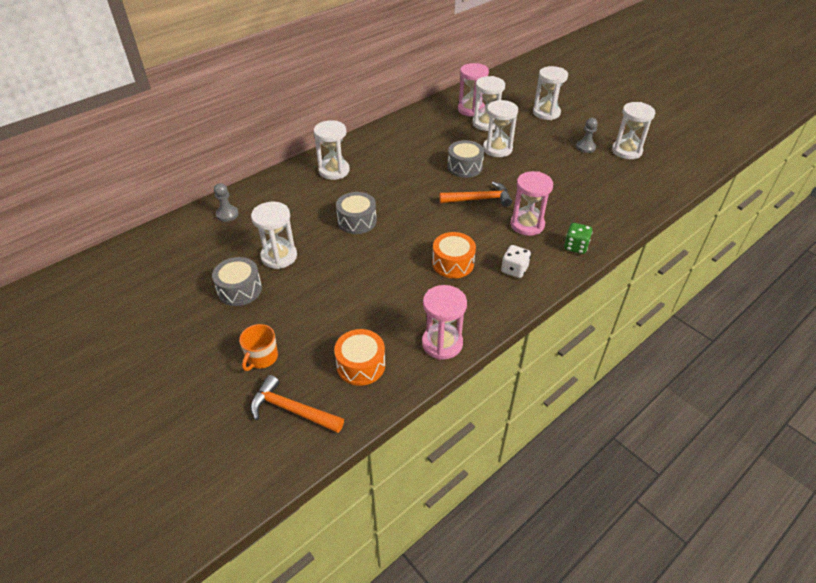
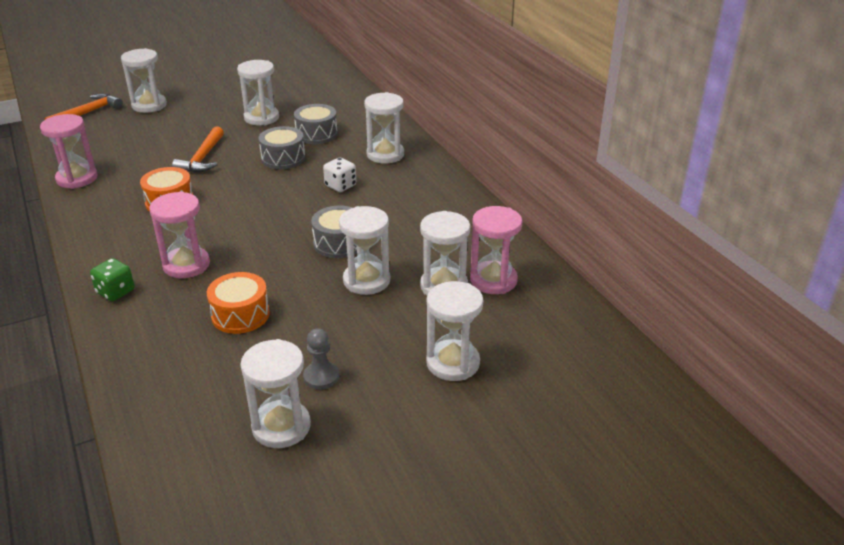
camera: 105 degrees right, 10 degrees down
(227, 214) = (343, 99): grey pawn -> none
(239, 289) = (233, 100): grey drum -> grey drum (316, 134)
(261, 357) = (149, 105): orange mug -> white hourglass
(361, 365) = (97, 141): orange drum -> orange drum (240, 315)
(479, 199) = (262, 240): orange hammer -> orange hammer (202, 158)
(514, 270) = (123, 237): white dice -> white dice (340, 186)

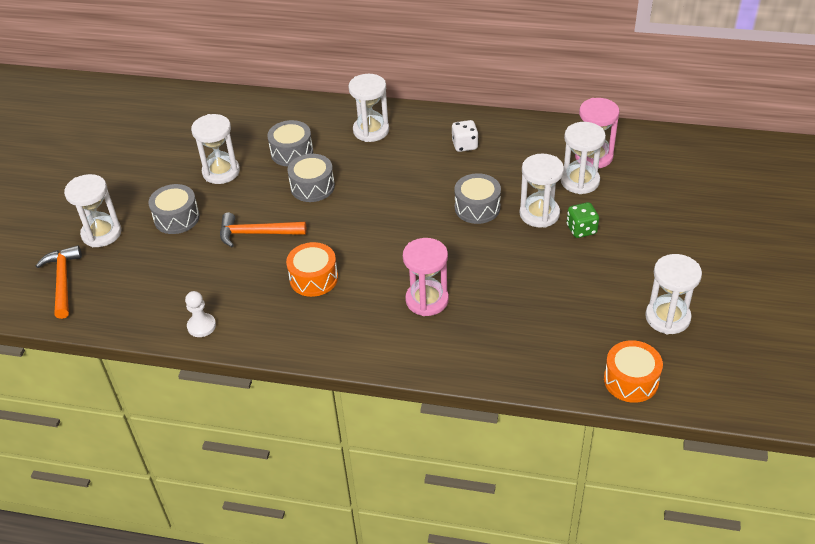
camera: 50 degrees left, 10 degrees up
(77, 178) = (201, 326): pink hourglass -> white pawn
(115, 292) = (427, 353): green dice -> green dice (581, 229)
(191, 123) = (177, 218): none -> grey drum
(202, 158) = (256, 233): orange hammer -> orange hammer turned 135 degrees clockwise
(240, 315) = (524, 293): orange drum -> orange drum (631, 380)
(321, 377) = (631, 279): grey pawn -> none
(340, 186) = (394, 174): white dice -> white dice (464, 145)
(453, 363) = (665, 215): white hourglass -> none

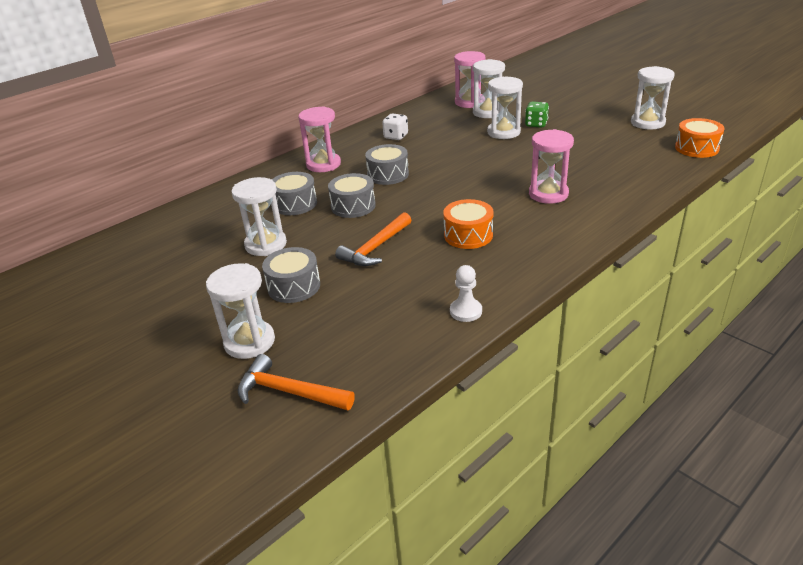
camera: 55 degrees left, 10 degrees down
(371, 130) = (323, 164): white hourglass -> pink hourglass
(477, 208) = (469, 150): grey drum -> grey drum (388, 174)

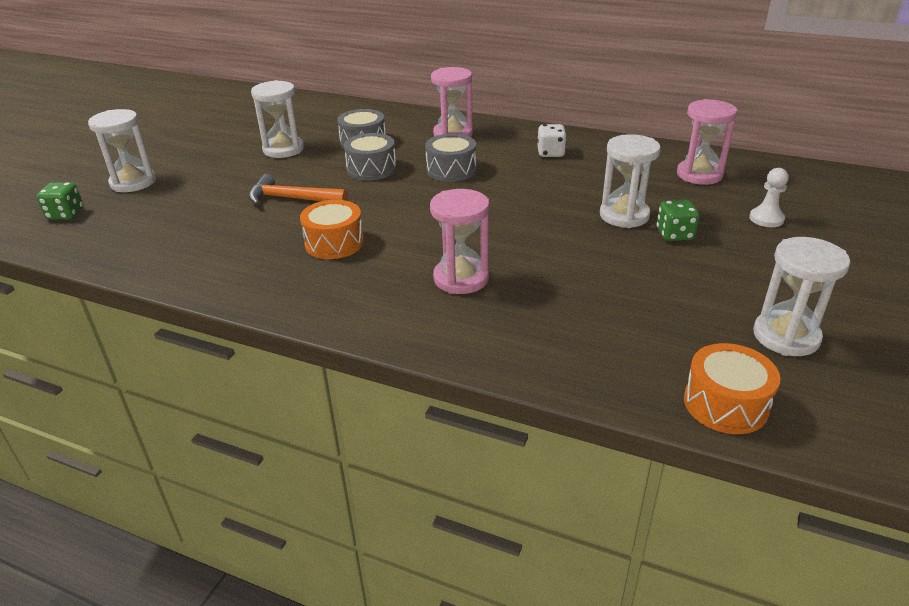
camera: 65 degrees right, 0 degrees up
(288, 392) = (65, 214): orange hammer -> green dice
(294, 286) = (216, 178): grey drum -> none
(466, 311) = (182, 270): white pawn -> white pawn (766, 219)
(488, 112) = (679, 193): white hourglass -> none

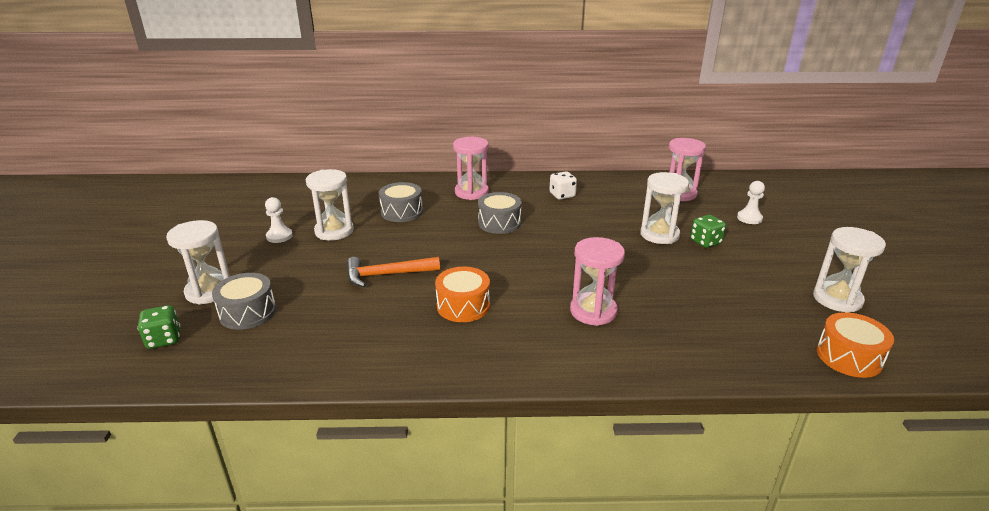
camera: 25 degrees left, 5 degrees down
(232, 145) = (279, 236): none -> white pawn
(371, 169) = (432, 234): grey drum -> grey drum (248, 312)

